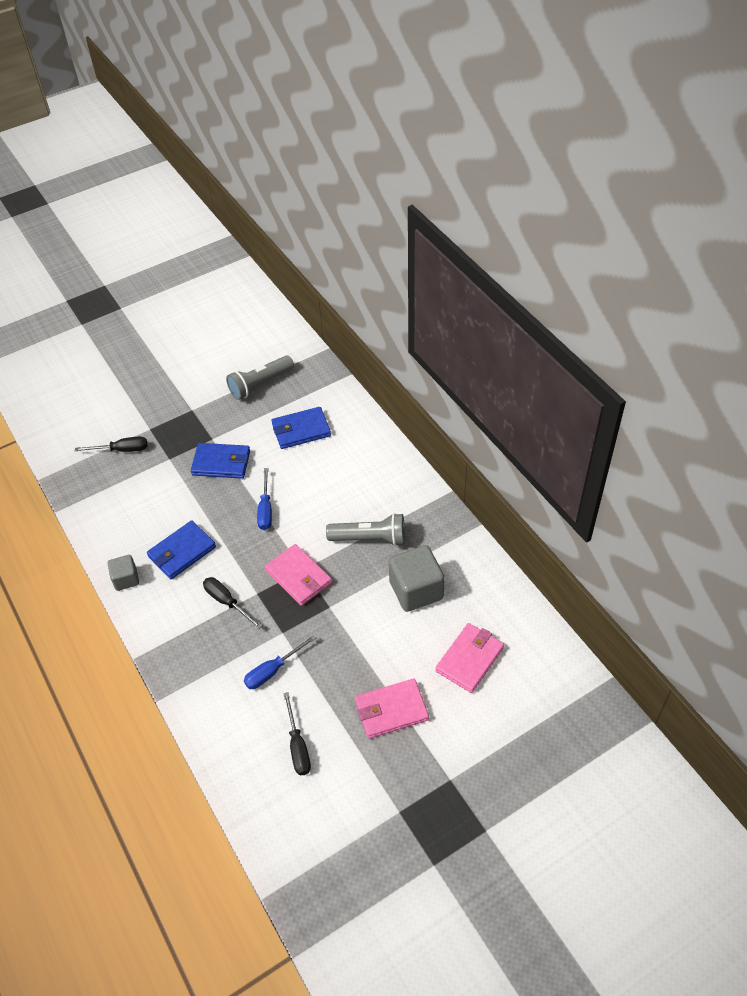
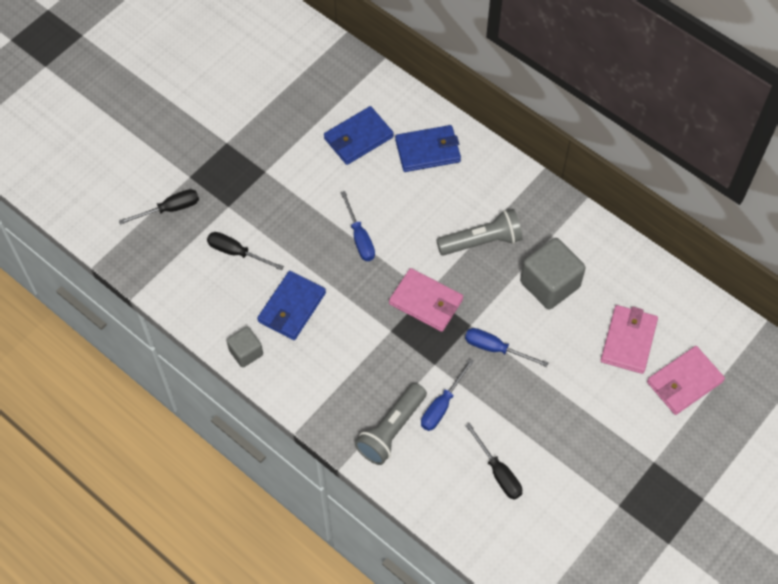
camera: 20 degrees left, 10 degrees up
(221, 463) = (288, 197): blue wallet -> blue wallet (428, 151)
(227, 602) = (364, 348): black screwdriver -> black screwdriver (236, 252)
(260, 384) = (289, 94): grey flashlight -> grey flashlight (391, 430)
(343, 633) = (495, 348): none -> blue screwdriver
(391, 710) = (573, 412): pink wallet -> pink wallet (684, 382)

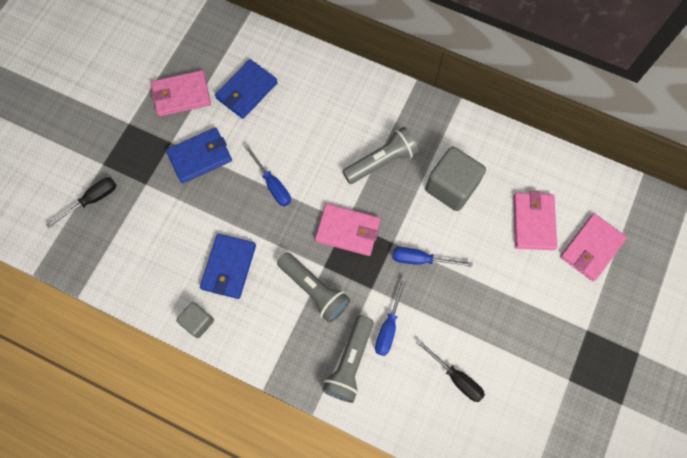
camera: 15 degrees left, 10 degrees up
(236, 252) = (164, 227): black screwdriver -> none
(289, 127) = (181, 95): none -> pink wallet
(374, 351) = (314, 290): none -> grey flashlight
(428, 151) = (311, 88): blue wallet -> blue wallet (200, 156)

